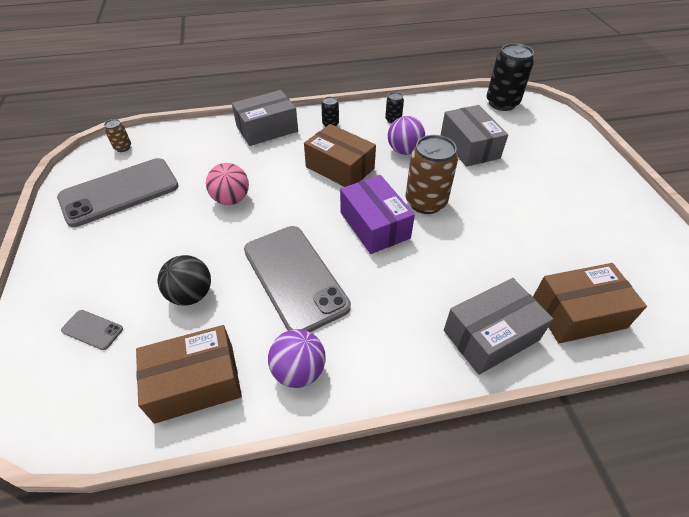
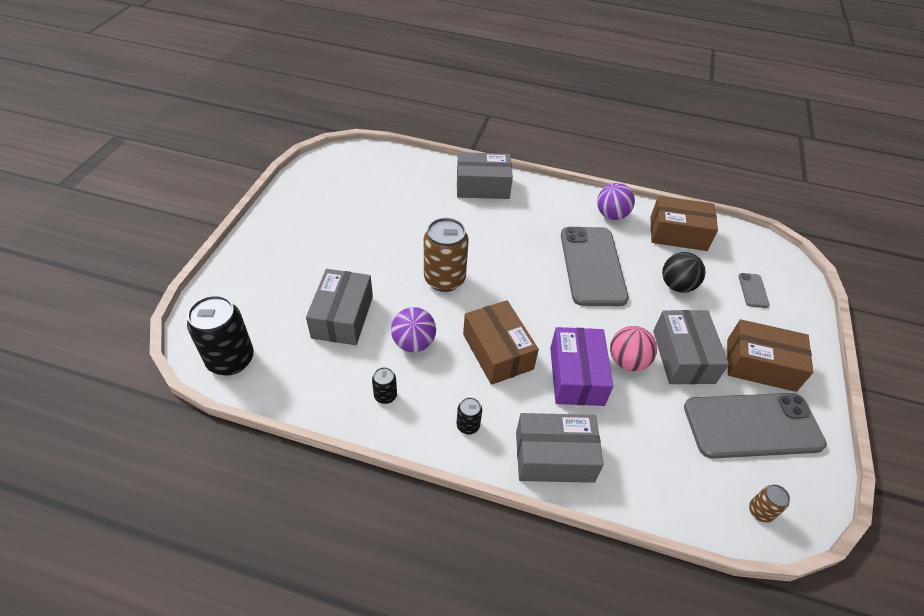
camera: 155 degrees left, 0 degrees up
(92, 329) = (753, 290): grey phone -> grey phone turned 45 degrees clockwise
(180, 222) = (683, 356): none -> grey box
(374, 225) = (505, 279): purple box -> purple box (576, 376)
(578, 313) = (418, 174): brown box -> brown box (760, 365)

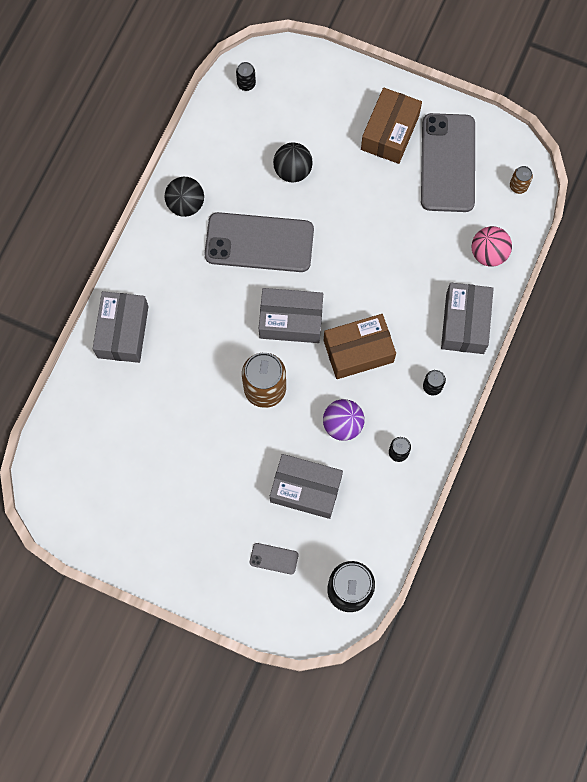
camera: 80 degrees left, 25 degrees up
(576, 376) = (389, 288): purple box -> none
(611, 215) = (186, 204): purple ball -> black ball
(627, 361) = (377, 242): pink ball -> pink ball (488, 253)
(678, 233) = (221, 146): brown box -> none
(683, 356) = (376, 193): grey box -> grey box (291, 320)
(749, 246) = (246, 84): none -> black can
(753, 290) = (304, 104): grey phone -> grey phone (274, 558)

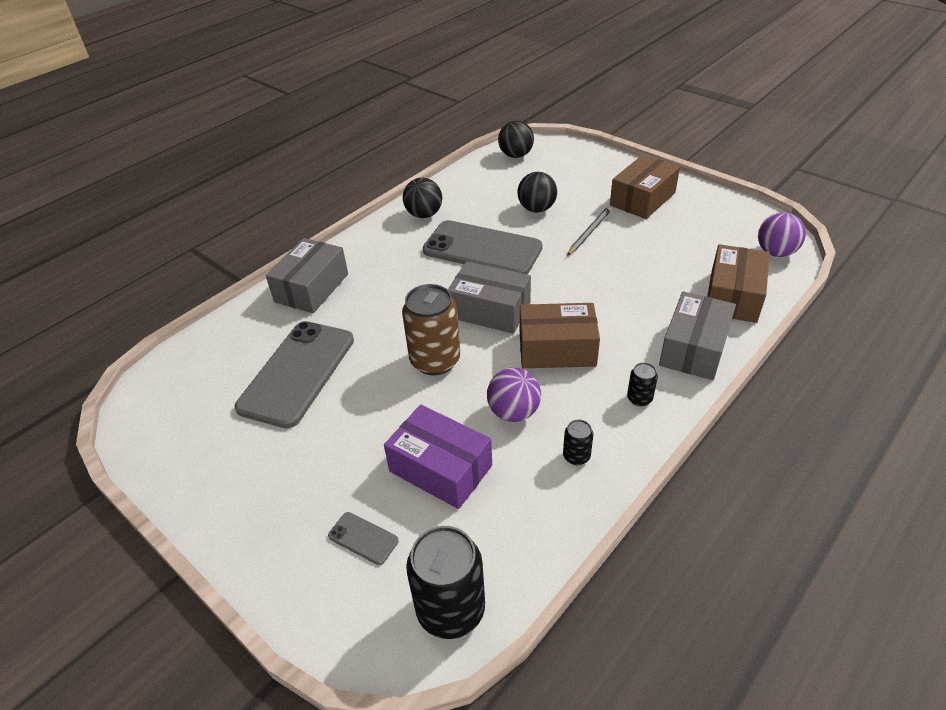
camera: 20 degrees right, 30 degrees down
(246, 84) = (516, 155): black can -> black ball
(306, 489) = (440, 468): grey box -> purple box
(351, 195) = (589, 232): none -> grey pencil
(447, 163) = (698, 226): grey phone -> grey phone (297, 373)
(488, 253) = (733, 296): pink ball -> brown box
(518, 186) = (775, 252): brown can -> purple ball

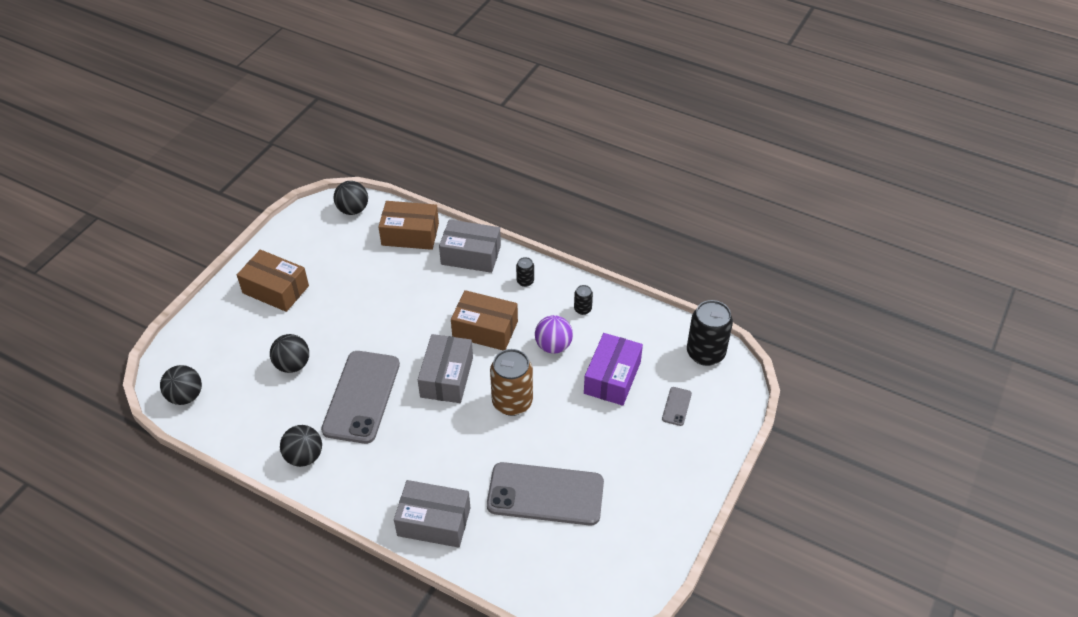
camera: 105 degrees left, 5 degrees up
(557, 349) = (485, 329): brown box -> brown box turned 60 degrees counterclockwise
(589, 232) = (330, 322): grey pencil -> none
(775, 252) = (353, 210): purple ball -> black ball

